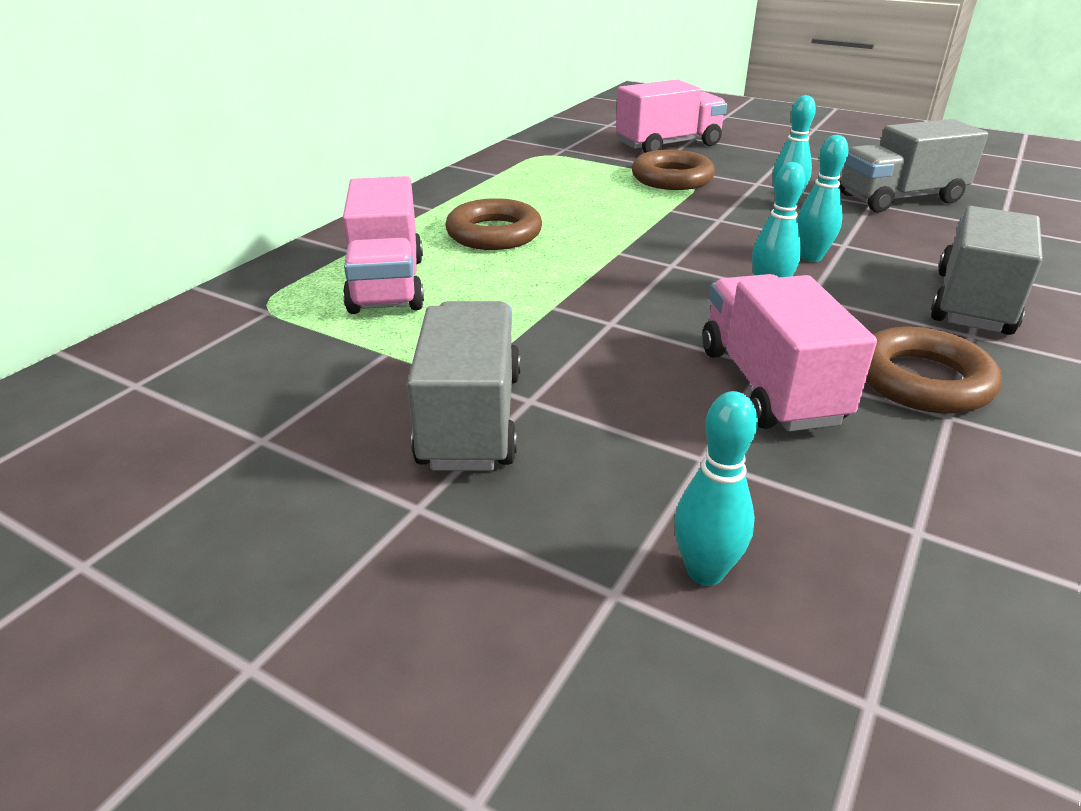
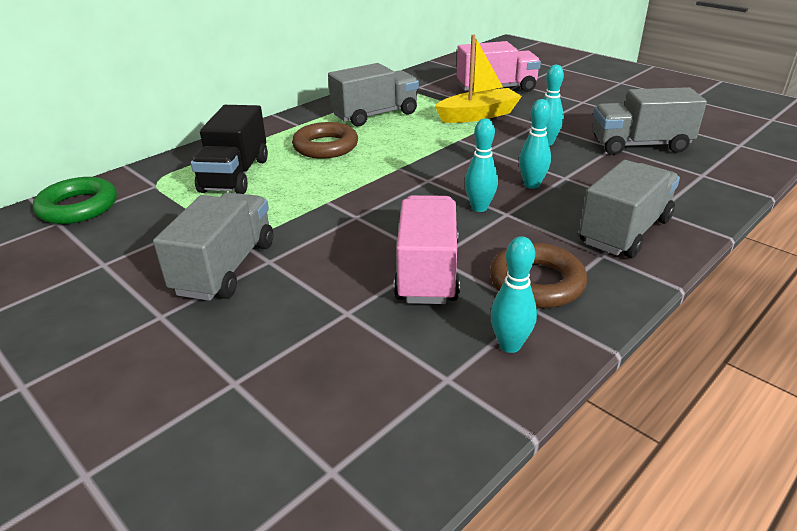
camera: 15 degrees right, 0 degrees up
(157, 357) = (78, 207): none -> green ring
(387, 284) = (235, 175): pink truck -> black truck
(533, 187) = (375, 115): none -> grey truck
(672, 178) = (478, 115): brown ring -> yellow boat
(705, 572) = (294, 380): turquoise bowling pin -> turquoise bowling pin (510, 345)

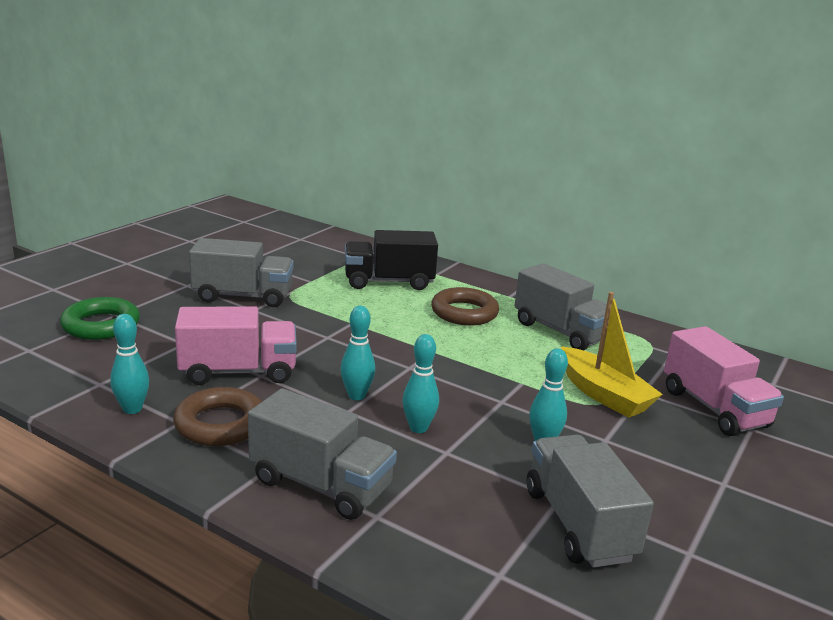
camera: 75 degrees right, 10 degrees down
(78, 207) = (322, 240): green ring -> green ring (101, 325)

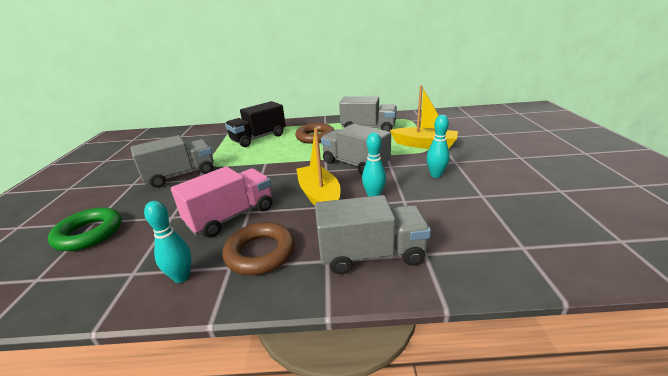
camera: 30 degrees left, 5 degrees up
(356, 395) = (319, 196): turquoise bowling pin -> yellow boat
(578, 524) = (508, 202): grey truck -> grey truck (355, 164)
(714, 408) = (468, 132): pink truck -> none

